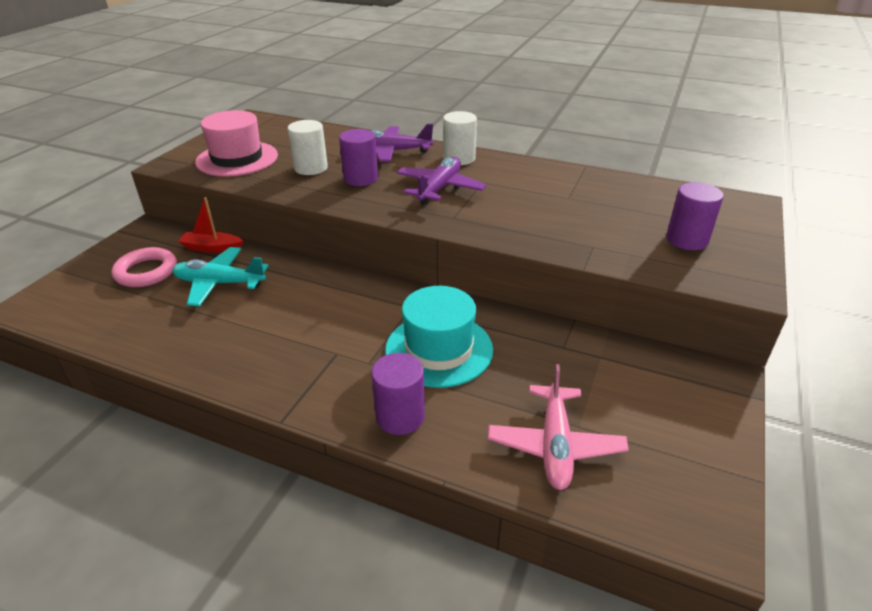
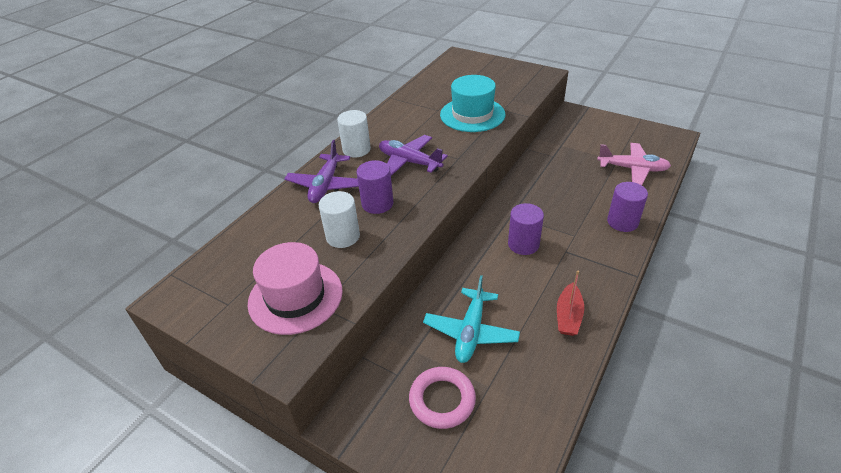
camera: 80 degrees left, 5 degrees up
(212, 248) = (405, 347): red boat -> red boat (568, 316)
(439, 349) = (558, 203): turquoise hat -> turquoise hat (472, 114)
(687, 240) = (498, 80): purple cylinder -> purple cylinder (523, 244)

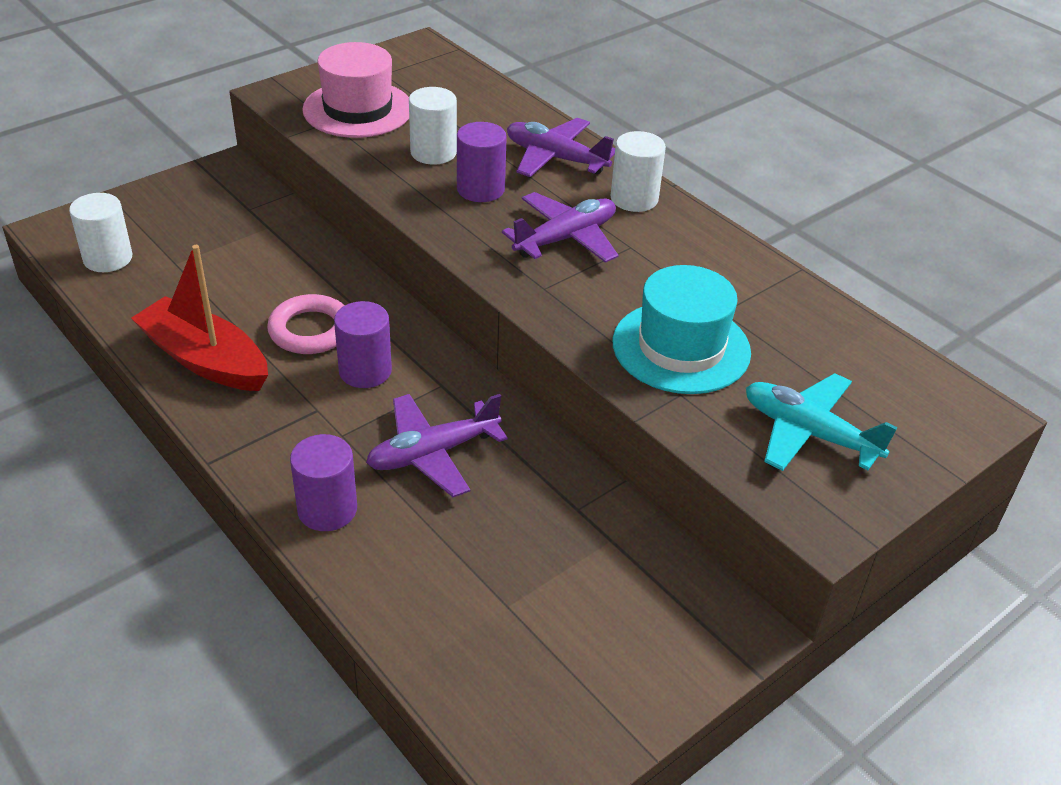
camera: 105 degrees right, 0 degrees up
(442, 400) = (190, 228): pink ring -> pink ring (310, 330)
(471, 331) = (256, 273): turquoise plane -> turquoise plane (809, 433)
(511, 437) = (108, 258): none -> white cylinder
(559, 202) = (433, 453): none -> purple plane
(568, 316) = (205, 360): red boat -> red boat, size x1.72
(632, 169) = (462, 613): pink plane -> none

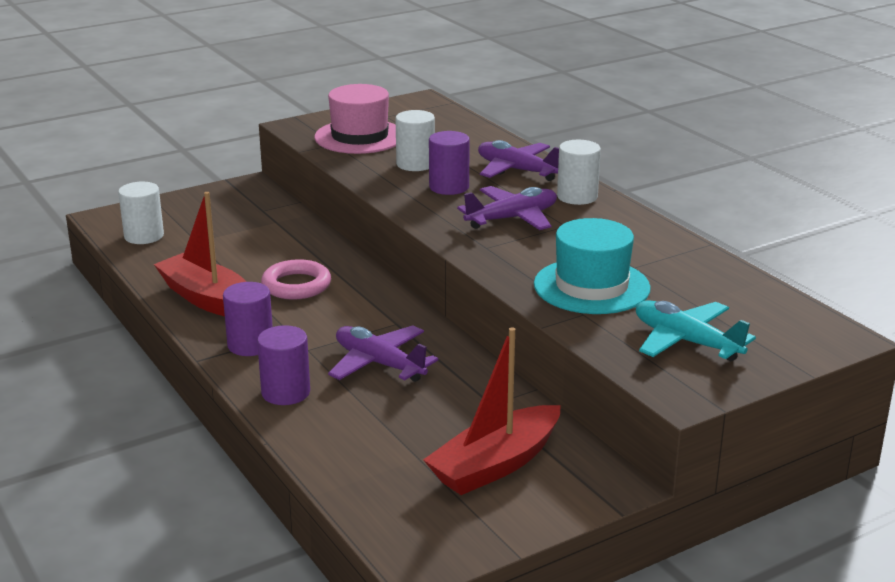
camera: 10 degrees right, 15 degrees down
(365, 371) = (335, 312): purple cylinder -> purple cylinder (250, 345)
(433, 453) = (379, 364): purple plane -> purple plane turned 60 degrees clockwise
(600, 609) = (495, 465): none -> red boat

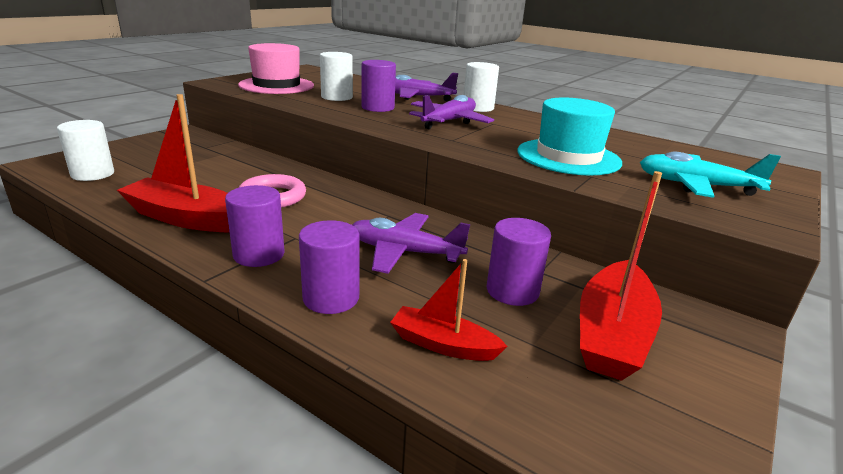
camera: 25 degrees left, 0 degrees up
(346, 443) = (443, 344): none -> red boat
(445, 415) = (512, 291): none -> purple cylinder

